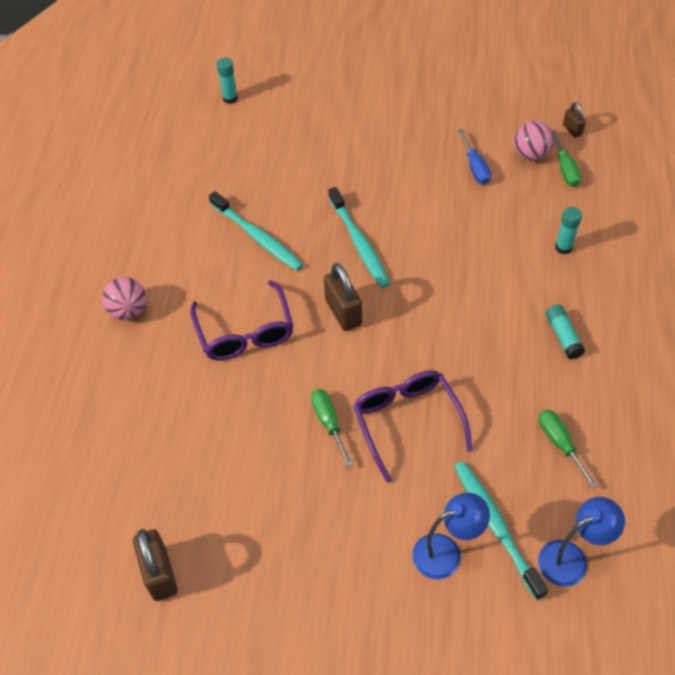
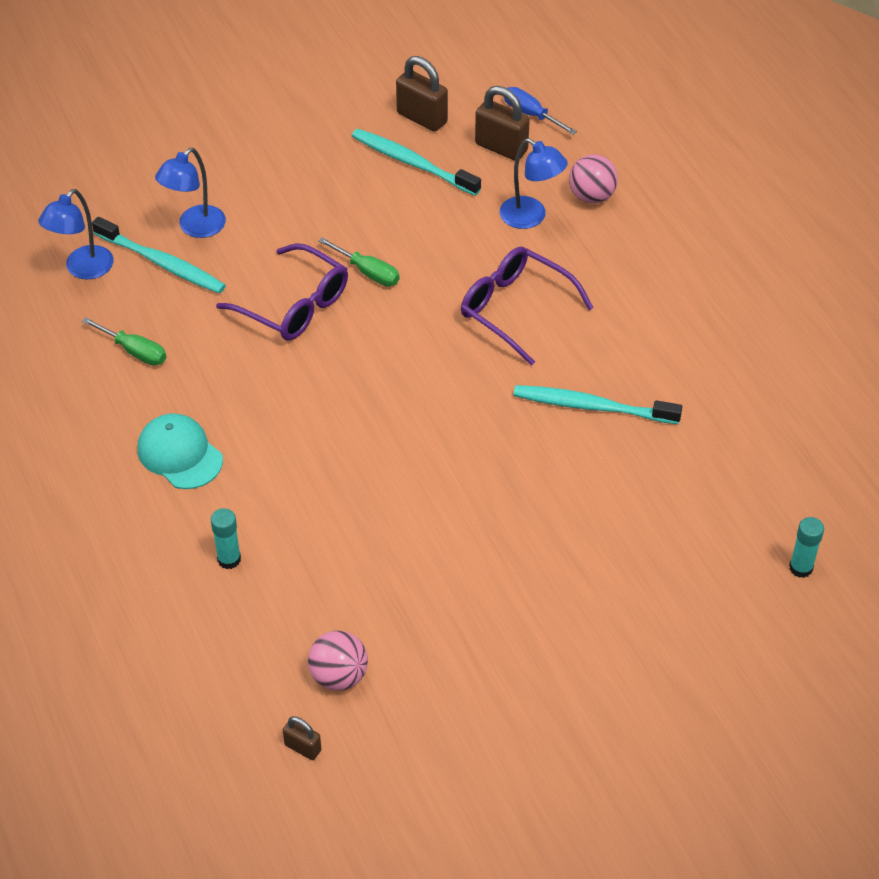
camera: 145 degrees right, 5 degrees down
(129, 311) = (650, 276): pink ball -> pink ball (591, 196)
(164, 407) = (530, 218): none -> blue lamp
(343, 312) = (431, 372): brown padlock -> brown padlock (501, 147)
(359, 243) = (472, 452): turquoise toothbrush -> turquoise toothbrush (412, 163)
(475, 167) = (401, 620): blue screwdriver -> blue screwdriver (531, 114)
(563, 336) = (179, 454): turquoise glue stick -> turquoise cap
(565, 169) = (281, 675): green screwdriver -> none

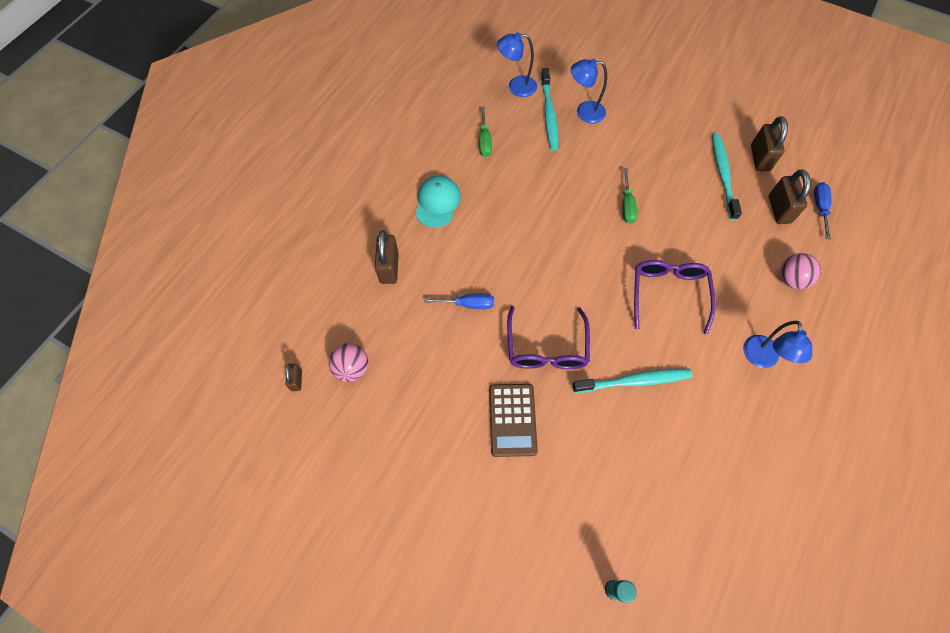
camera: 55 degrees right, 15 degrees up
(229, 559) = (389, 268): turquoise glue stick -> brown padlock
(293, 305) = (573, 186): purple glasses -> purple glasses (546, 347)
(358, 505) = (468, 304): none -> blue screwdriver
(530, 218) = (742, 258): blue lamp -> blue lamp (761, 359)
(544, 547) = (512, 420): none -> brown calculator
(592, 406) = (634, 381): turquoise toothbrush -> turquoise toothbrush turned 105 degrees clockwise

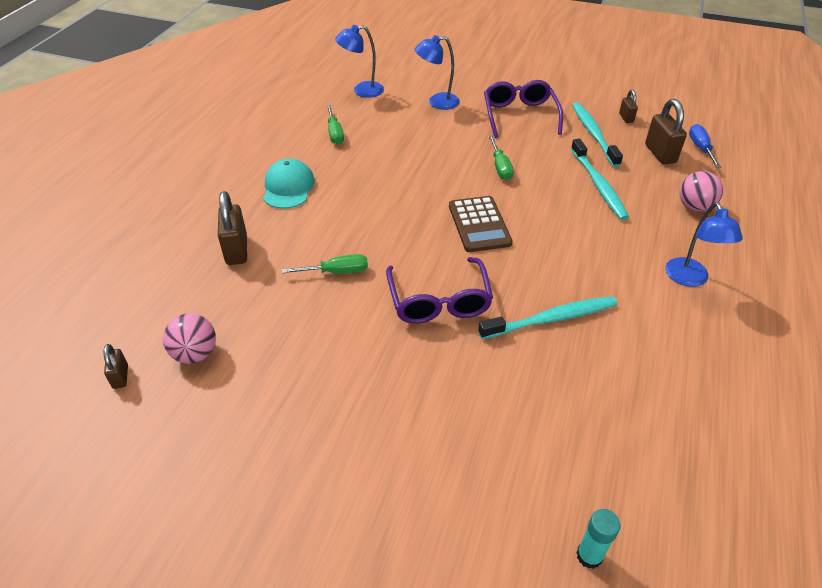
camera: 10 degrees left, 20 degrees down
(468, 304) = (337, 272): blue screwdriver -> green screwdriver
(512, 420) = (411, 379): brown calculator -> brown calculator (479, 224)
(549, 114) = (400, 107): turquoise toothbrush -> turquoise toothbrush (598, 185)
(668, 295) = (567, 235): purple glasses -> purple glasses (520, 116)
(759, 158) = (626, 118): brown padlock -> brown padlock, size x0.55

